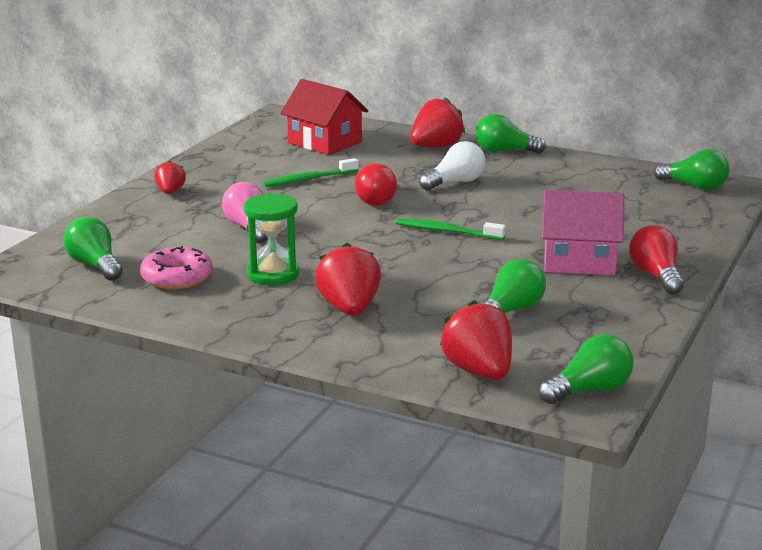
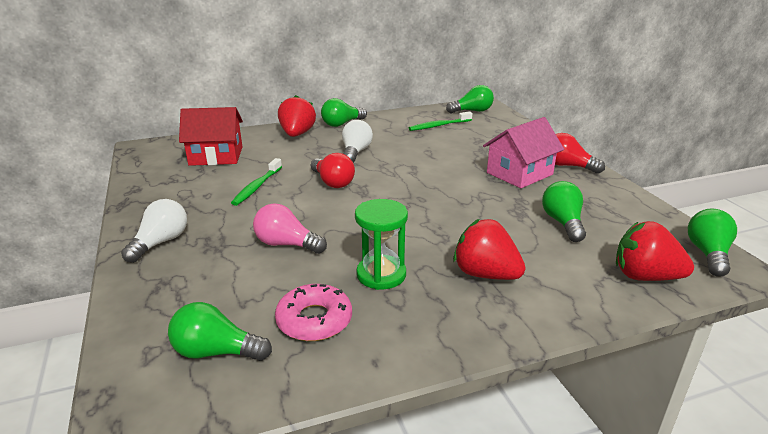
camera: 45 degrees left, 5 degrees up
(170, 192) = (161, 242): red strawberry -> white light bulb
(447, 232) = (419, 186): green toothbrush -> green toothbrush (439, 126)

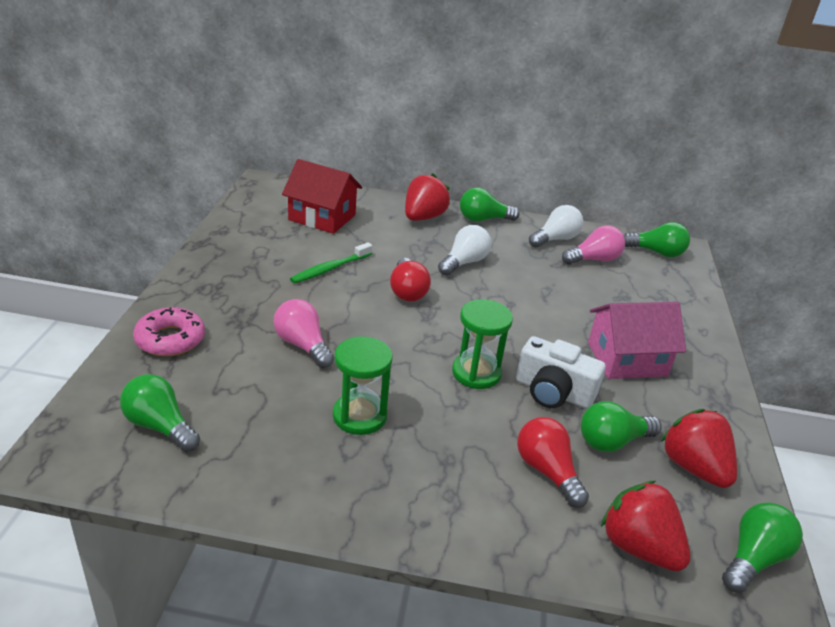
camera: 25 degrees right, 5 degrees up
(161, 242) = (200, 298): white light bulb -> white light bulb (555, 239)
(314, 320) = (260, 434): pink donut -> pink donut (170, 339)
(435, 215) = (476, 373): none -> green hourglass
(439, 126) = (594, 259): green toothbrush -> pink light bulb
(485, 274) = (462, 462): red strawberry -> red strawberry (693, 468)
(496, 208) = (553, 392): none -> white camera
(563, 223) = (612, 442): green light bulb -> green light bulb turned 135 degrees counterclockwise
(567, 166) = (700, 372): red light bulb -> red light bulb (547, 471)

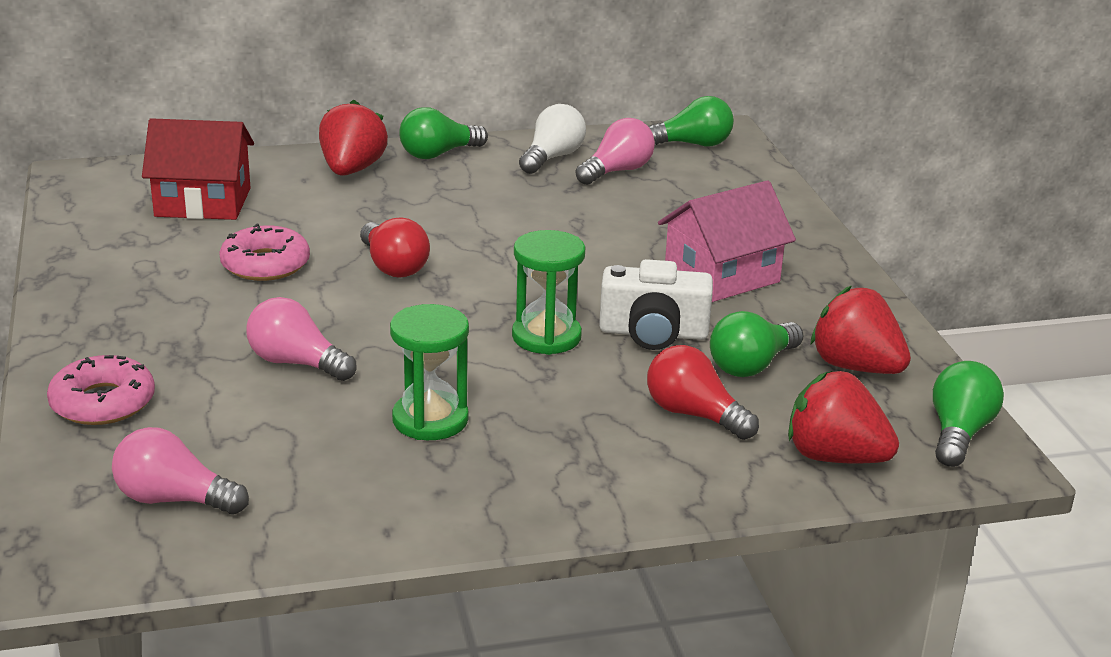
camera: 20 degrees left, 5 degrees down
(160, 426) = (174, 499): green light bulb -> pink light bulb
(330, 269) = (265, 264): green toothbrush -> pink donut
(464, 262) = (447, 214): white light bulb -> none

